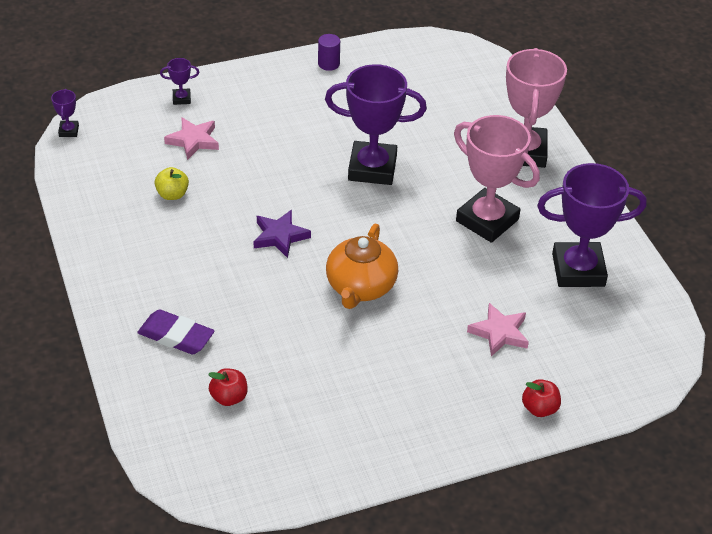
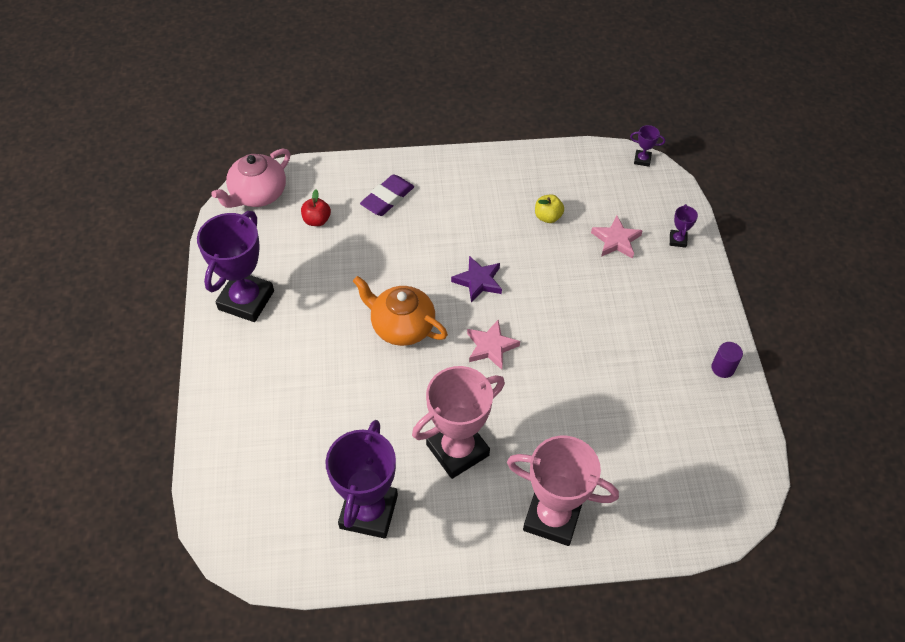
camera: 105 degrees right, 10 degrees up
(199, 472) = (257, 194): none -> pink teapot
(372, 168) = (553, 370): purple trophy -> purple trophy (246, 300)
(499, 333) = (314, 417): pink star -> pink star (491, 347)
(539, 408) = (222, 423): red apple -> none

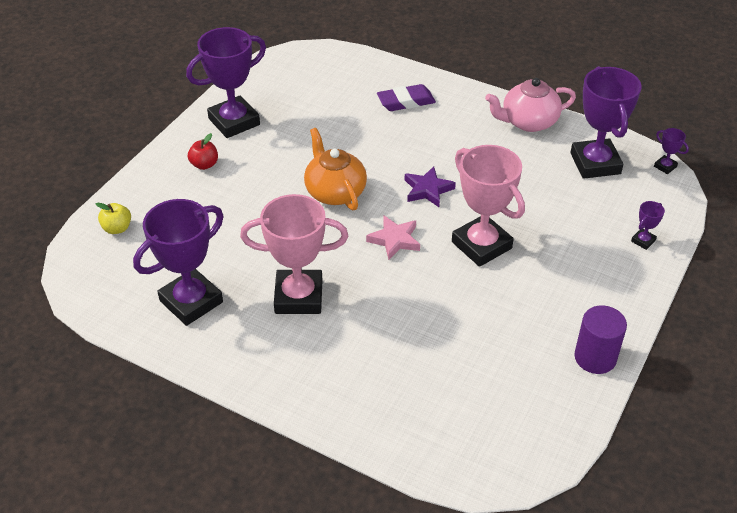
camera: 35 degrees right, 10 degrees down
(257, 194) = (307, 58): pink teapot -> pink teapot (528, 122)
(317, 220) = (336, 93): red apple -> red apple (204, 164)
(547, 217) = (533, 171): yellow apple -> yellow apple (117, 228)
(552, 517) = (331, 384): pink trophy -> pink trophy (481, 245)
(589, 184) = (595, 163): none -> purple trophy
(616, 240) = (581, 215): pink star -> none
(723, 368) = (595, 357): purple cylinder -> purple cylinder, size x1.62

